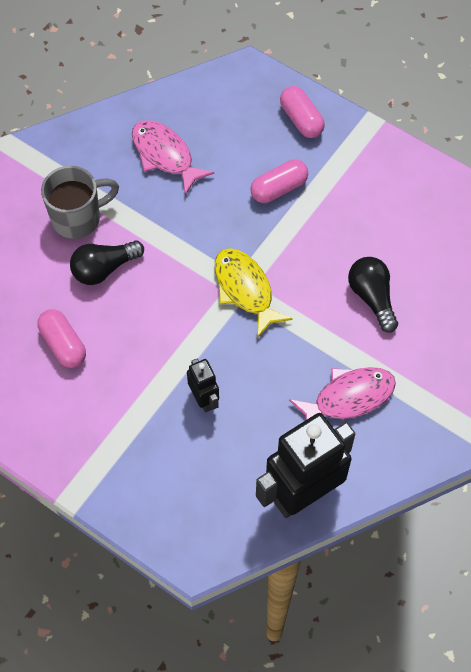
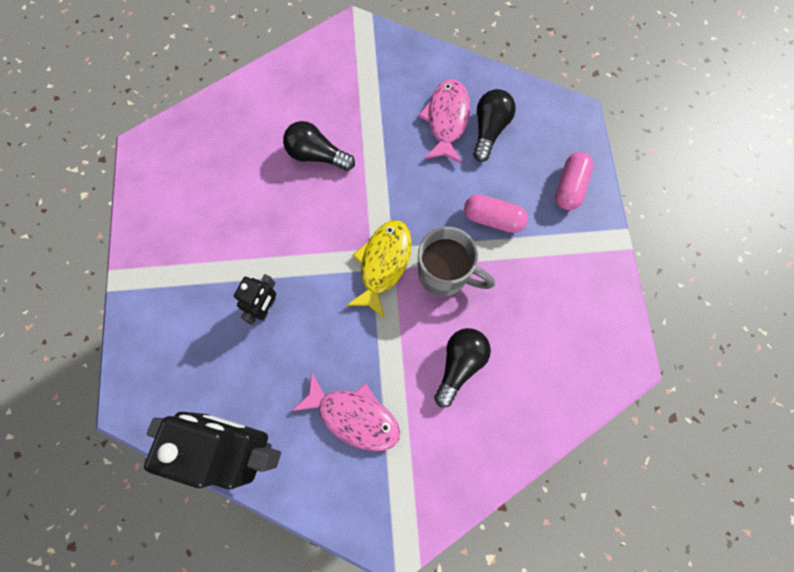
camera: 50 degrees right, 10 degrees up
(63, 344) = (234, 177): pink capsule -> none
(78, 218) = (342, 107): grey mug -> grey mug (445, 274)
(203, 134) = (489, 130): none -> black light bulb

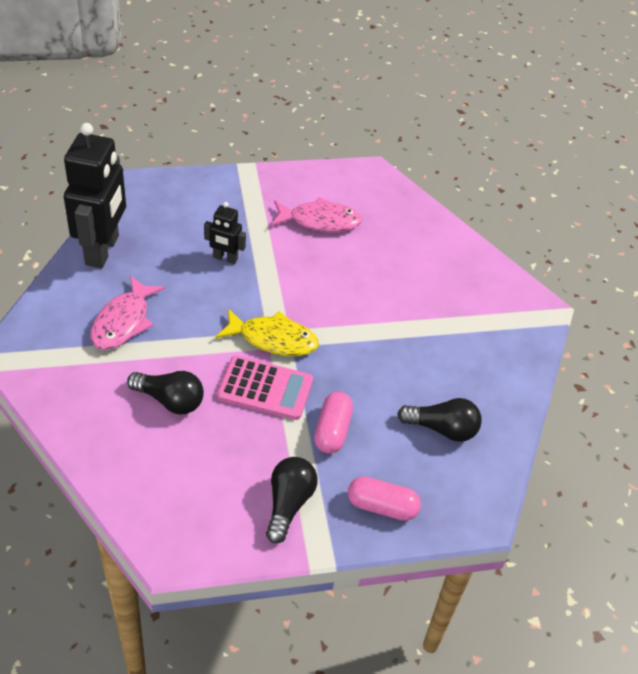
camera: 80 degrees right, 25 degrees down
(317, 155) = (384, 286): black light bulb -> black light bulb (288, 504)
(445, 274) = (265, 388): grey mug -> pink calculator
(447, 120) = (447, 390): pink fish -> pink fish (320, 221)

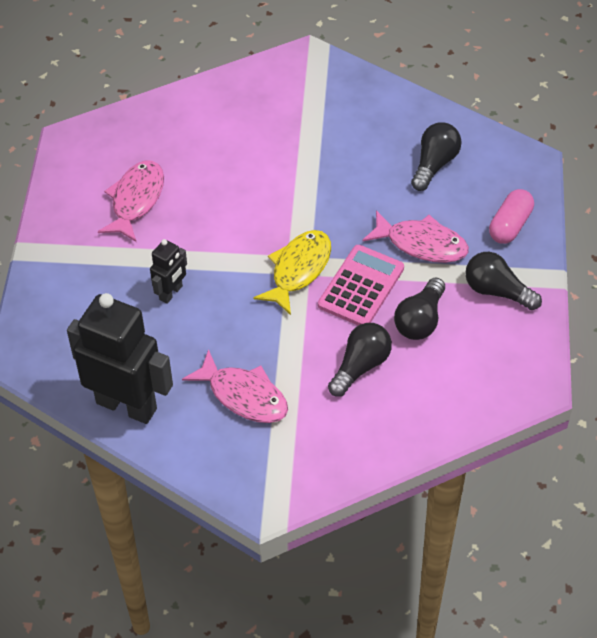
camera: 70 degrees left, 5 degrees up
(235, 441) = (420, 320): none -> black light bulb
(332, 431) = (422, 244): pink capsule -> pink fish

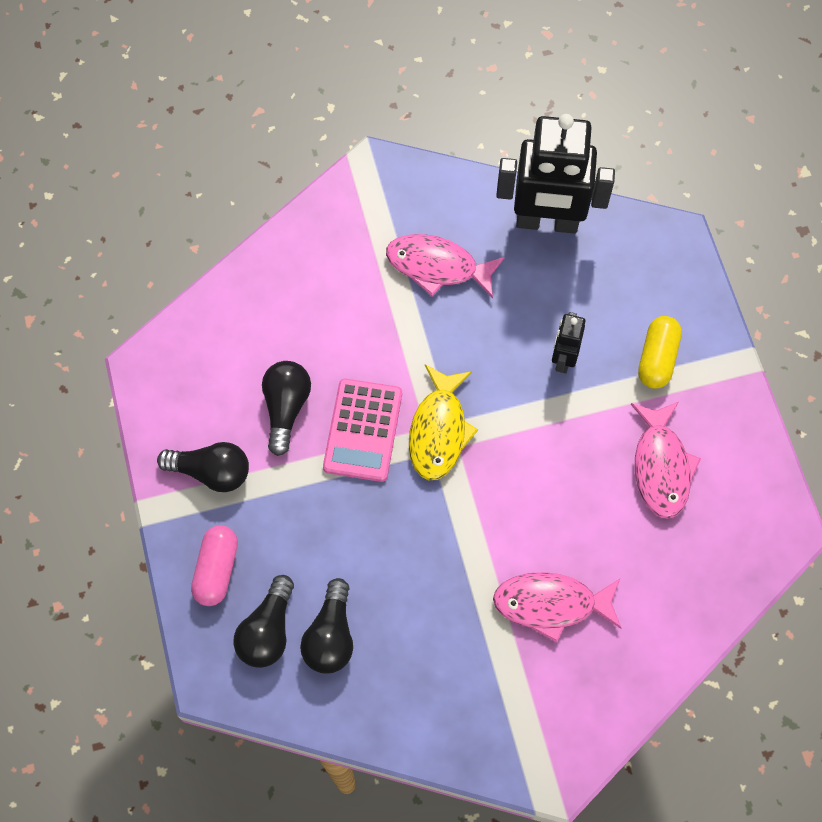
camera: 160 degrees right, 15 degrees up
(94, 272) = (657, 358): none -> yellow capsule
(360, 366) = (332, 334): black light bulb -> black light bulb (268, 630)
(422, 244) = (312, 509): pink fish -> pink fish (551, 604)

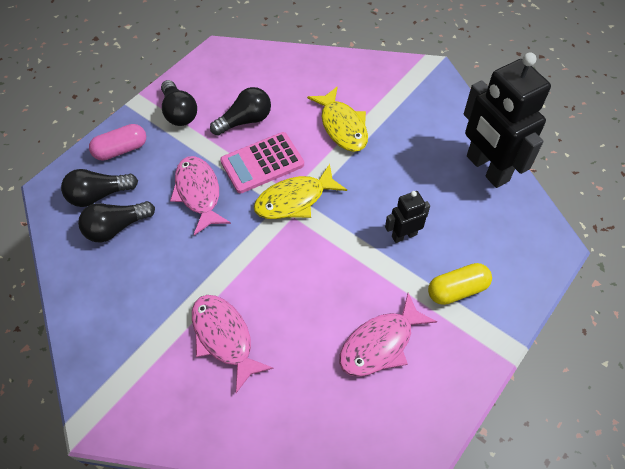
camera: 55 degrees right, 10 degrees down
(379, 315) = (342, 126): none -> yellow fish
(437, 266) = (400, 134): pink fish -> pink fish (199, 193)

